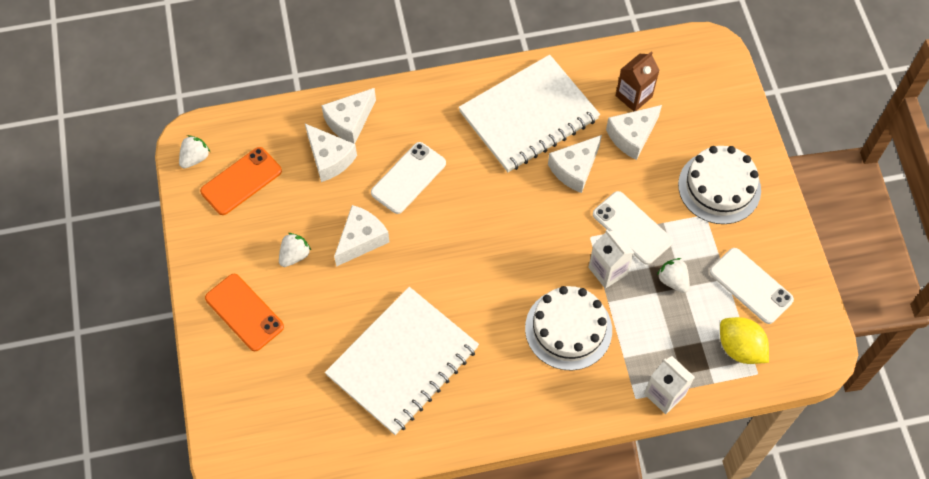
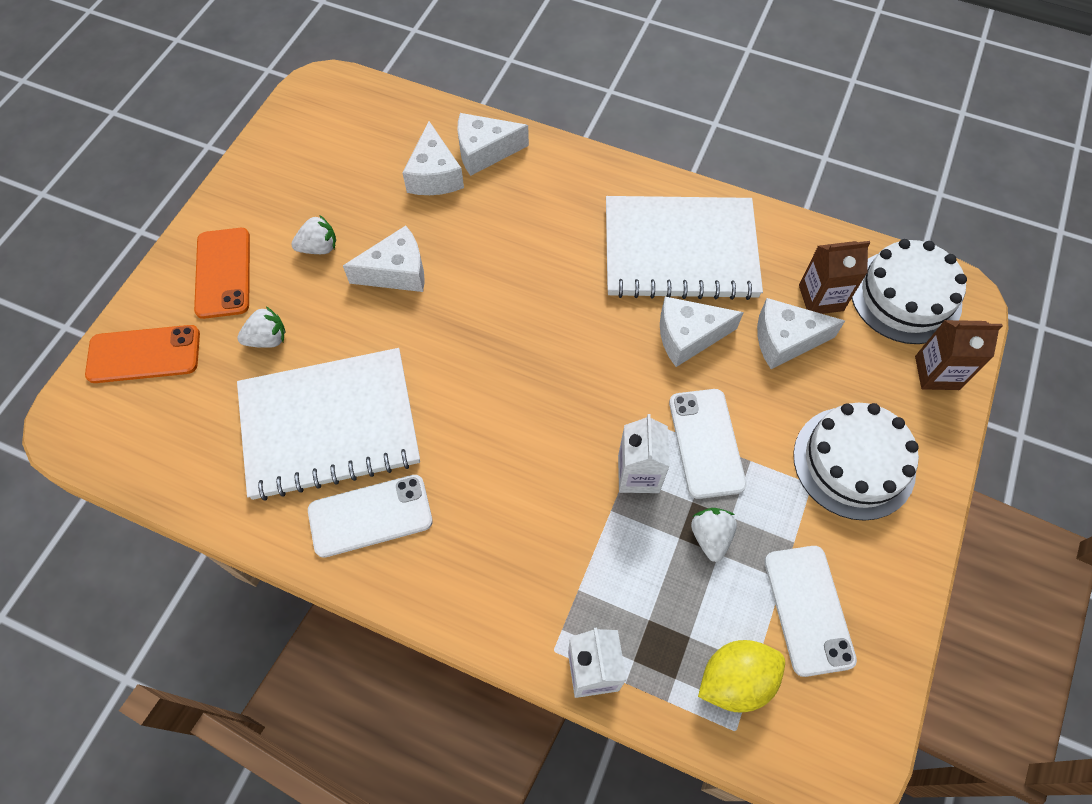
camera: 35 degrees right, 0 degrees up
(195, 158) = (310, 103): white strawberry -> white strawberry (267, 339)
(241, 181) = (332, 148): orange phone -> orange phone (144, 354)
(408, 178) = (497, 239): white phone -> white phone (370, 516)
(568, 329) = (539, 511): white cake -> white cake (905, 296)
(728, 104) = (936, 373): none -> brown carton
(740, 348) = (735, 680): yellow lemon -> yellow lemon turned 75 degrees clockwise

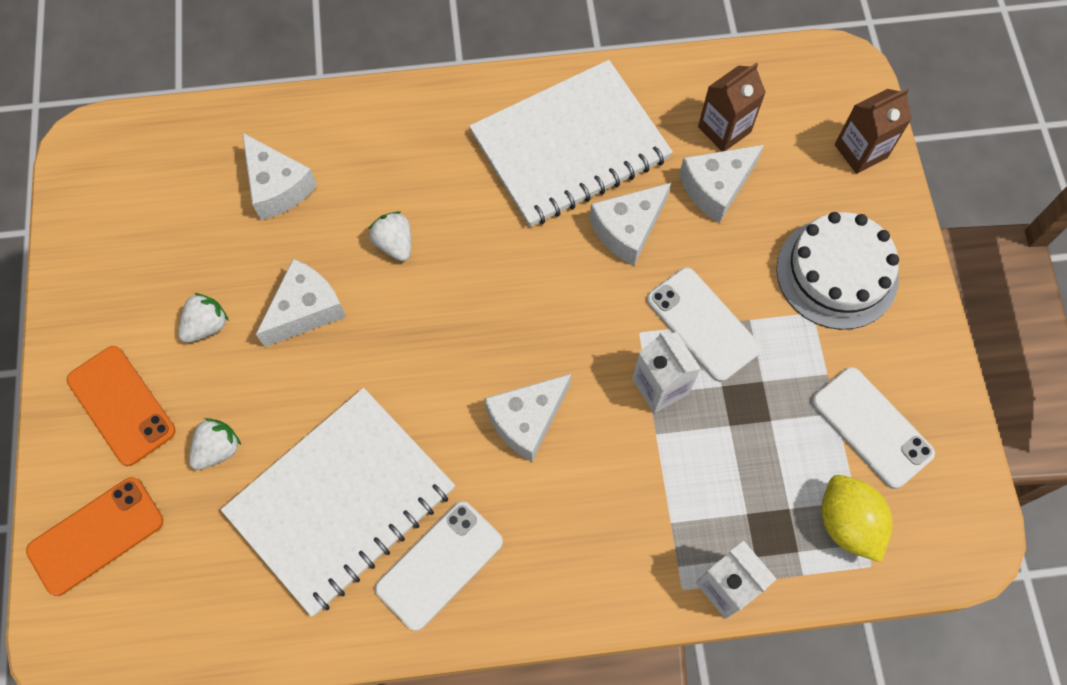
camera: 30 degrees left, 5 degrees up
(485, 151) = (314, 135): white cheese -> white cheese (527, 420)
(710, 537) = (755, 409): white strawberry -> white strawberry (394, 244)
(735, 680) = (847, 523): yellow lemon -> yellow lemon turned 60 degrees counterclockwise
(905, 296) = (796, 90): white cake -> none

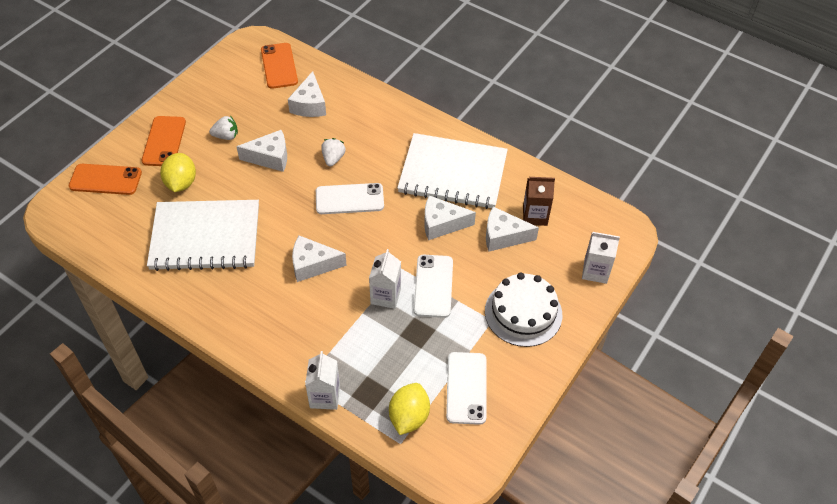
camera: 40 degrees right, 15 degrees down
(169, 157) = (279, 66): none -> orange phone
(218, 449) = (181, 183): white strawberry -> yellow lemon
(439, 565) = (216, 290): white phone -> white phone (349, 199)
(860, 151) = (595, 271): brown carton -> white carton

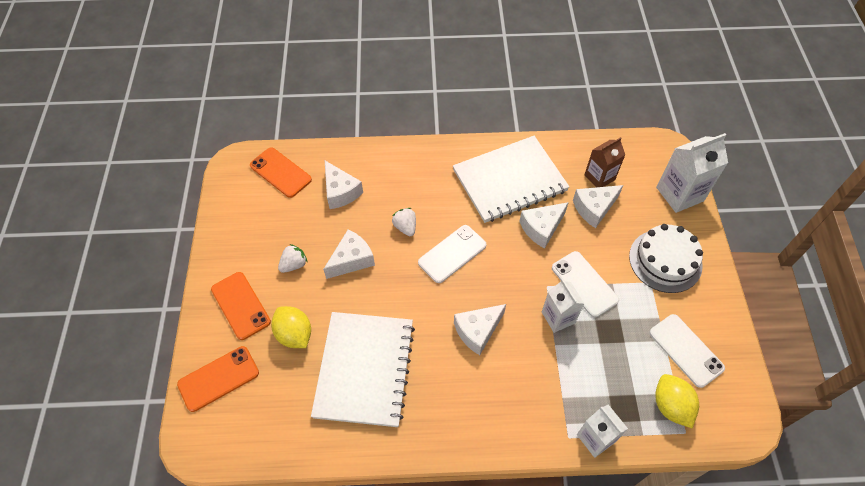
camera: 35 degrees left, 5 degrees up
(205, 237) = (364, 369): white notebook -> white notebook turned 45 degrees counterclockwise
(595, 271) = (679, 194): white carton -> white carton, size x1.53

